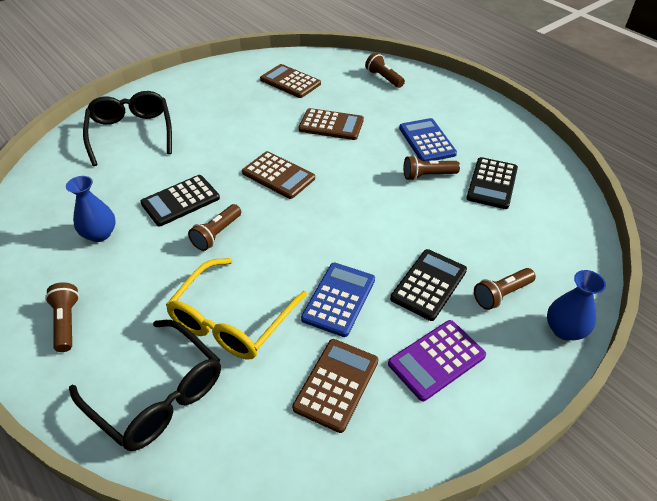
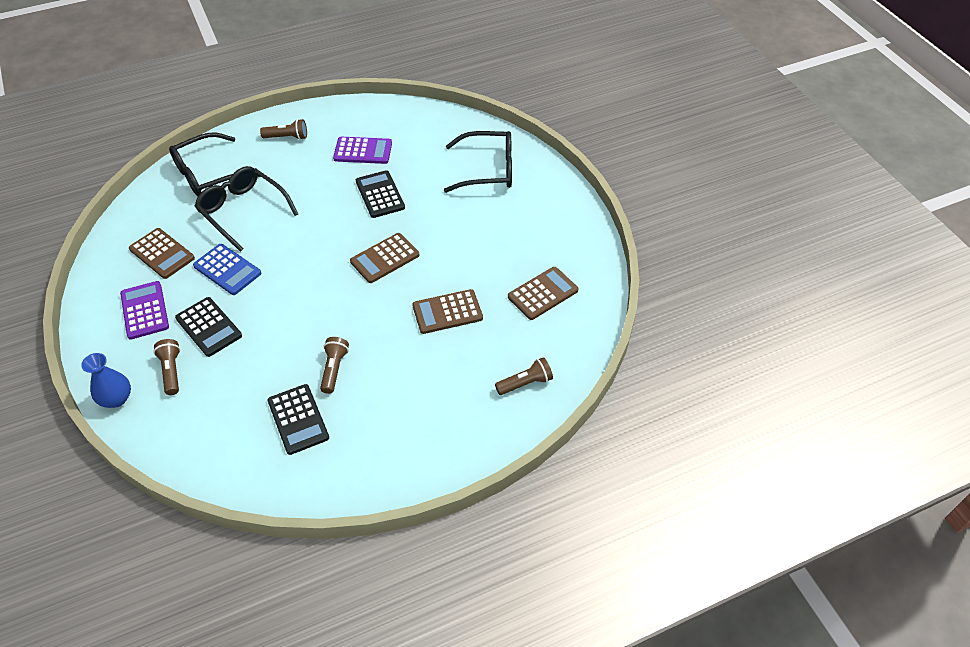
camera: 105 degrees right, 5 degrees up
(100, 234) = (363, 151): blue vase -> purple calculator
(217, 234) = (330, 212): brown flashlight -> none
(232, 319) = (243, 211): yellow glasses -> black glasses
(331, 125) = (447, 312): brown calculator -> brown calculator turned 45 degrees clockwise
(427, 141) = (388, 387): blue calculator -> none
(492, 183) = (298, 419): black calculator -> black calculator turned 150 degrees counterclockwise

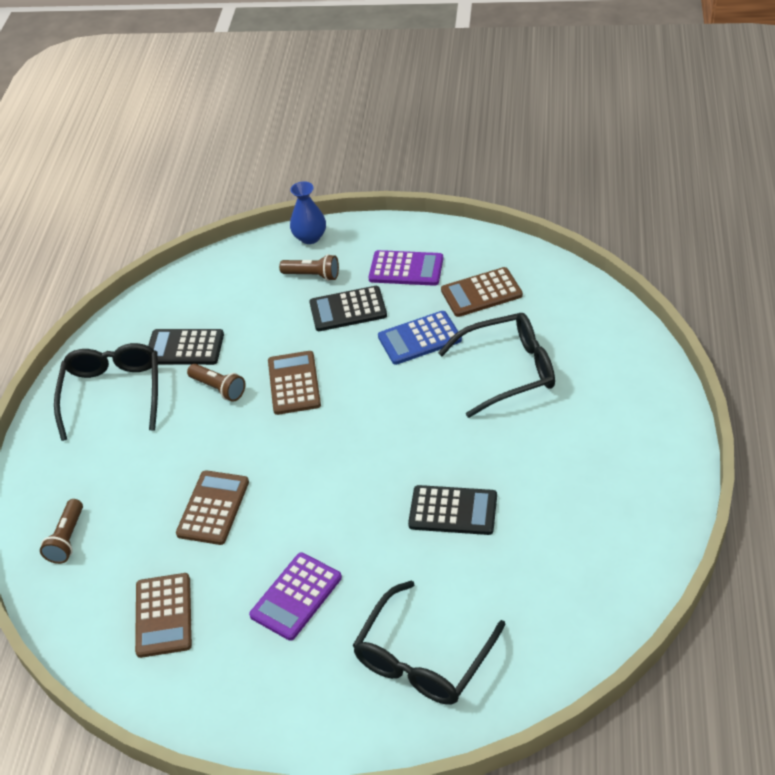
camera: 125 degrees right, 5 degrees down
(209, 174) = (599, 354): black glasses -> black glasses (113, 394)
(287, 137) = (634, 446): brown flashlight -> none
(363, 151) = (555, 521): purple calculator -> purple calculator (296, 596)
(384, 258) = (337, 478): brown calculator -> brown calculator (294, 383)

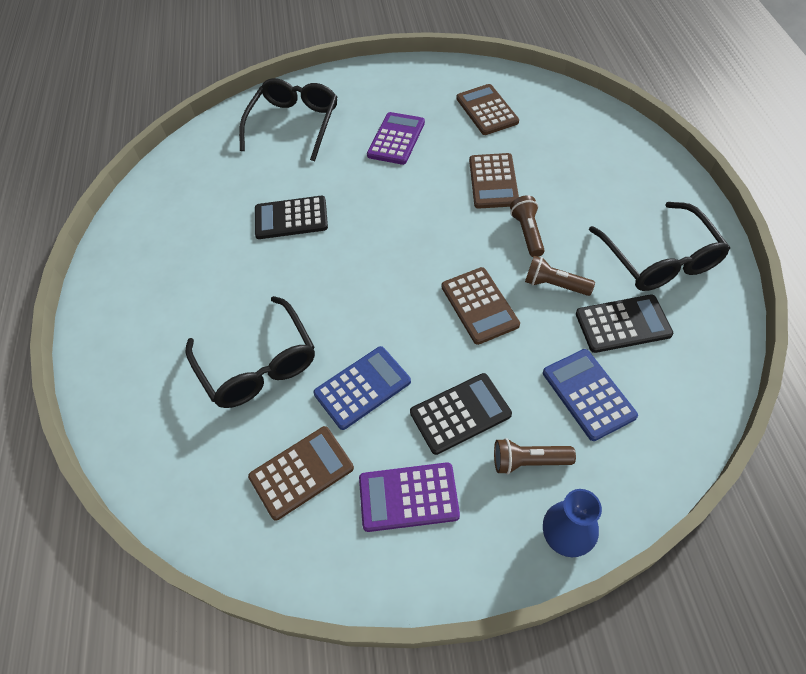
camera: 165 degrees right, 10 degrees up
(67, 539) = (597, 138): brown flashlight -> brown flashlight (527, 233)
(245, 306) = (588, 394): none -> blue calculator
(508, 371) = (257, 364): black glasses -> black glasses turned 90 degrees counterclockwise

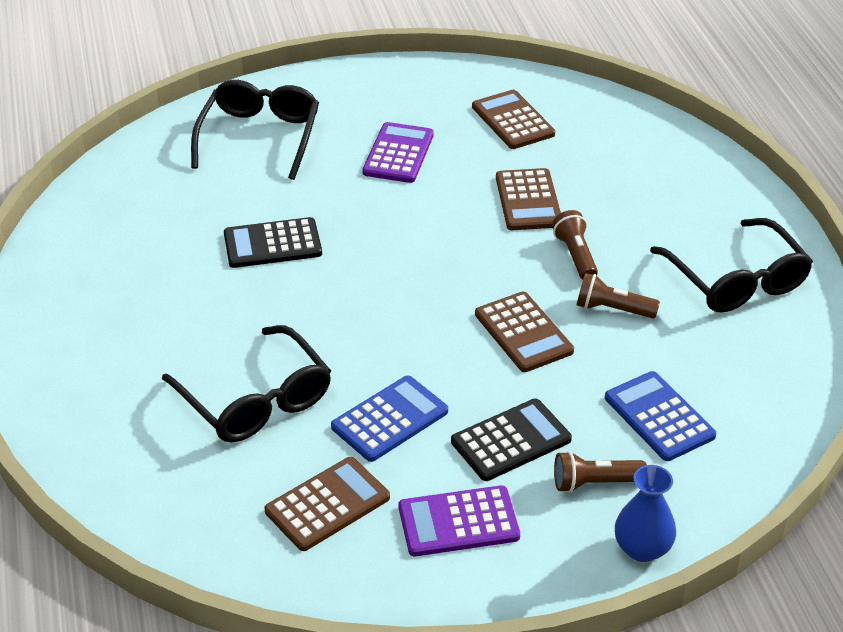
camera: 10 degrees left, 15 degrees down
(623, 324) = (695, 347): black calculator -> none

